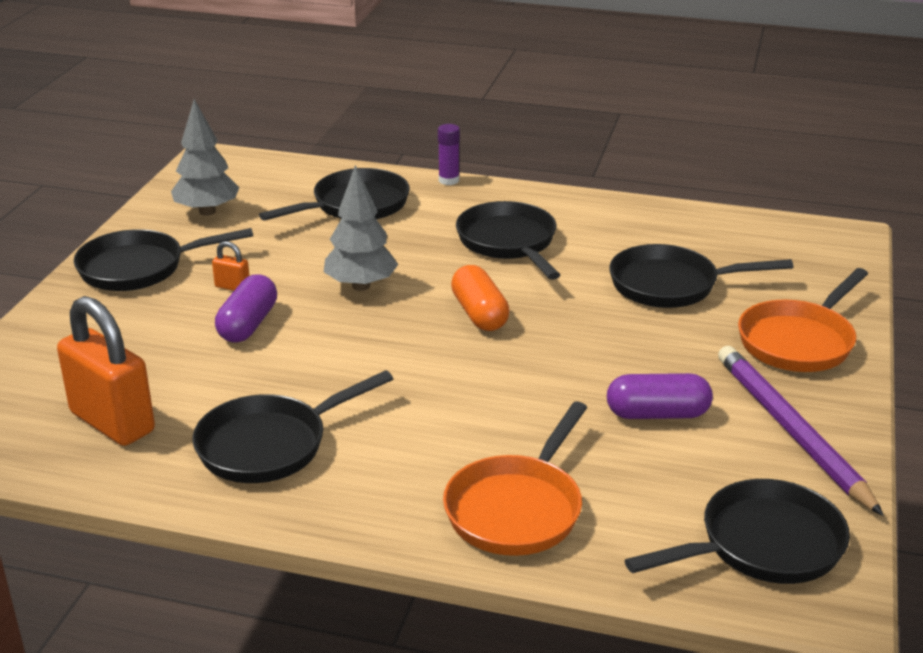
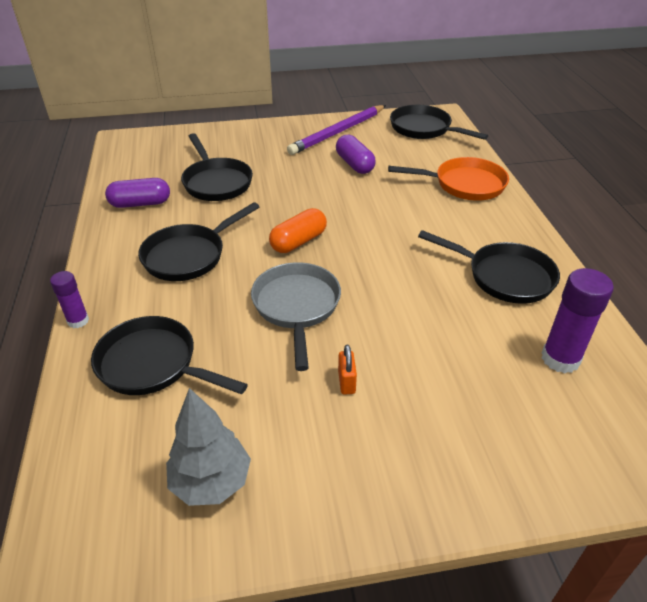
camera: 115 degrees left, 10 degrees up
(112, 422) = (560, 359): orange padlock -> purple glue stick
(139, 268) = (359, 473): black pan -> none
(248, 324) = (393, 346): purple capsule -> purple capsule (140, 204)
(361, 286) = (296, 307): grey tree -> grey pan
(799, 341) = (255, 139): orange pan -> none

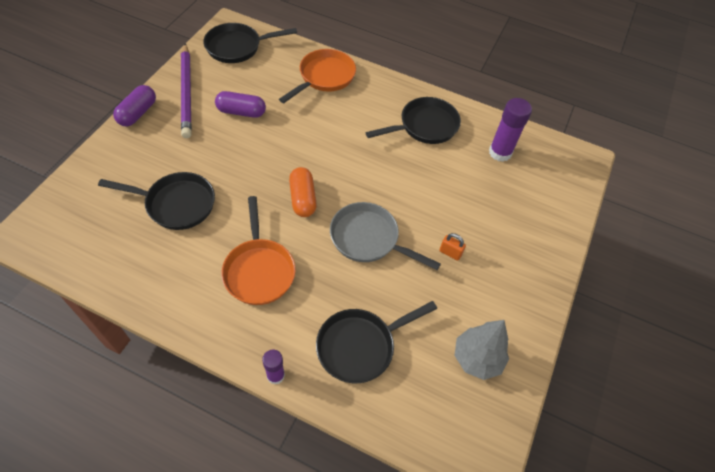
camera: 60 degrees left, 15 degrees up
(140, 204) = (154, 269): purple capsule -> purple capsule (138, 113)
(189, 255) = (259, 270): black pan -> orange pan

